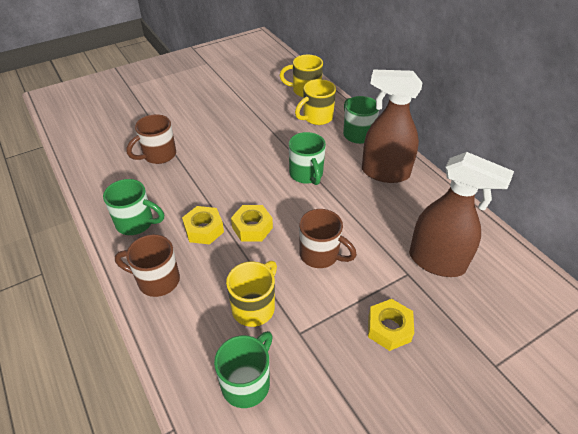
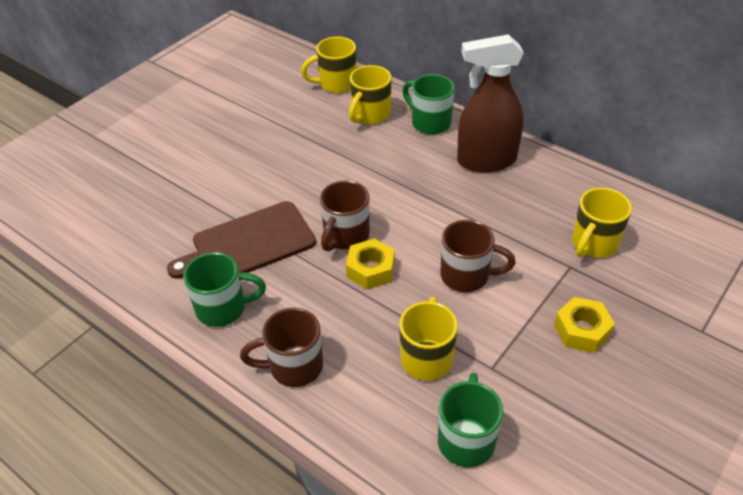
camera: 20 degrees left, 0 degrees up
(158, 155) = (197, 216): brown mug -> brown mug (345, 236)
(180, 183) = (249, 243): none -> brown cutting board
(204, 229) = (314, 290): yellow nut -> none
(306, 174) = (397, 188): green mug -> none
(437, 262) = (593, 244): brown spray bottle -> yellow mug

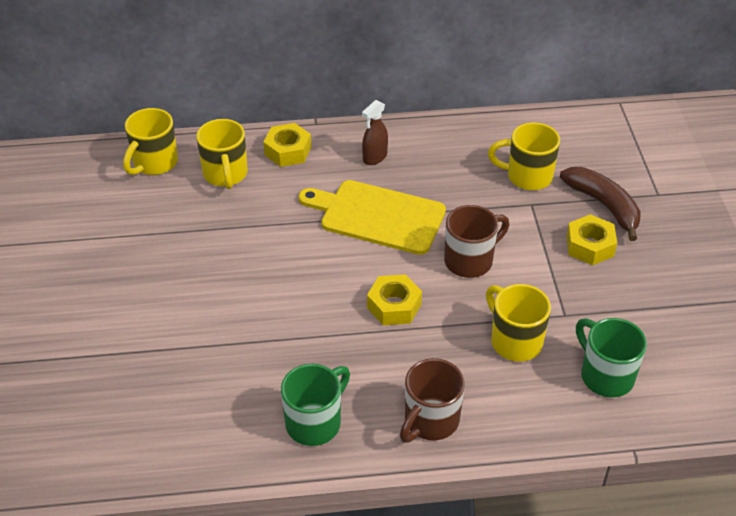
camera: 45 degrees left, 0 degrees up
(249, 243) = (264, 356): brown cutting board -> none
(345, 236) = (339, 293): brown mug -> none
(429, 122) = (288, 151): green mug -> yellow nut
(437, 201) = (378, 216): none -> yellow cutting board
(486, 161) = (374, 157): brown spray bottle -> brown spray bottle, size x0.47
(593, 244) = (527, 176): yellow mug -> yellow mug turned 105 degrees clockwise
(635, 307) = (603, 205): none -> brown banana

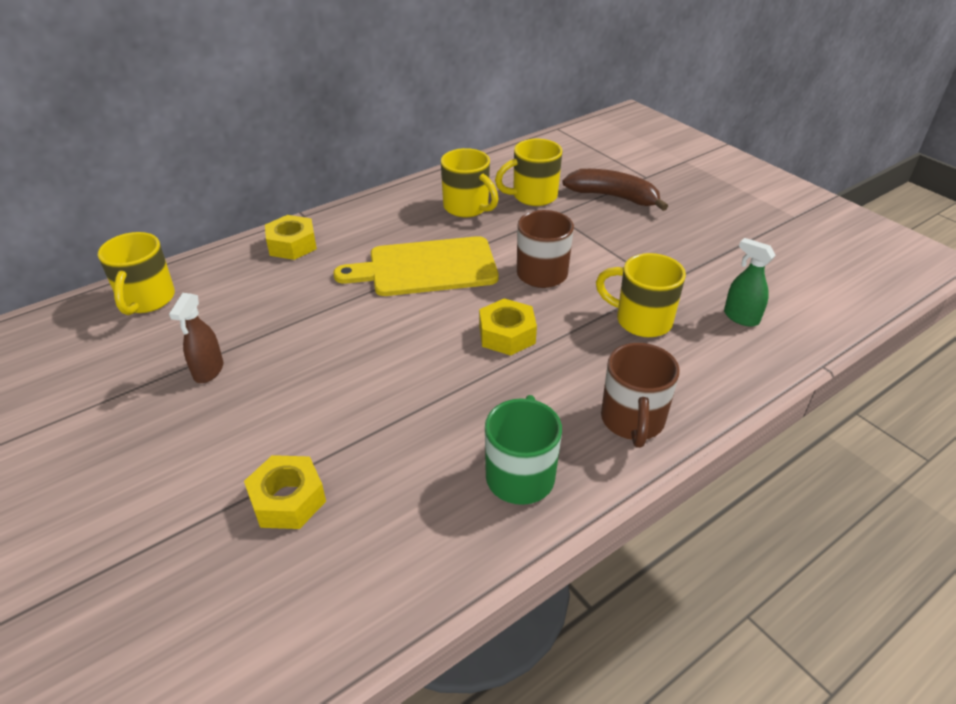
camera: 30 degrees left, 5 degrees down
(225, 174) = (239, 284): yellow mug -> yellow mug (467, 208)
(374, 157) = (384, 224): brown spray bottle -> brown spray bottle (208, 371)
(589, 246) = (631, 228): yellow nut -> yellow nut (287, 500)
(605, 375) = (740, 317): green mug -> green spray bottle

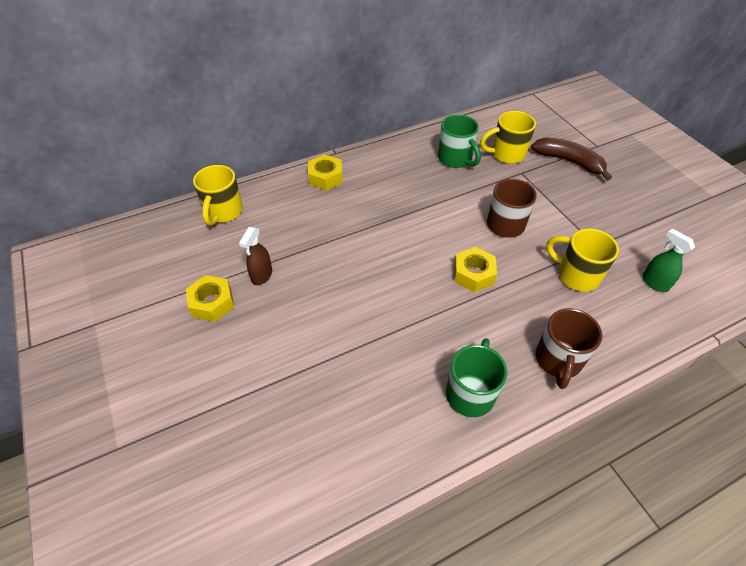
camera: 10 degrees right, 10 degrees up
(287, 500) = (308, 386): yellow nut -> yellow nut (212, 303)
(426, 267) = (420, 208): yellow cutting board -> none
(467, 208) = (455, 159): yellow mug -> green mug

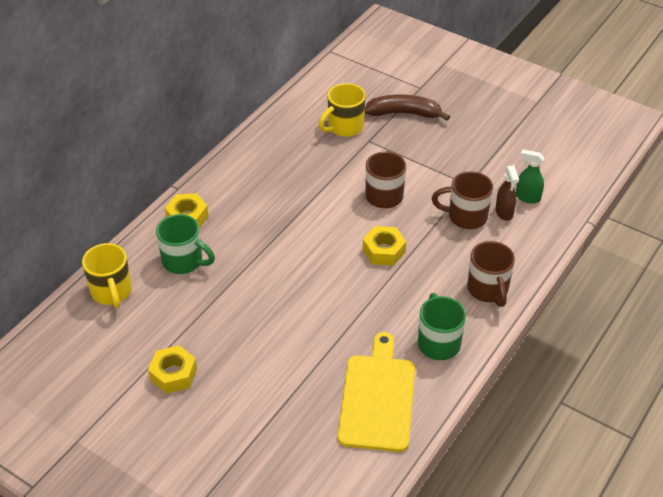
camera: 30 degrees left, 5 degrees down
(262, 275) = (199, 332): brown spray bottle -> brown spray bottle (504, 212)
(370, 422) = (378, 398): none -> yellow cutting board
(455, 159) = (300, 150): green mug -> green mug (184, 261)
(576, 275) = (466, 216): yellow mug -> brown mug

